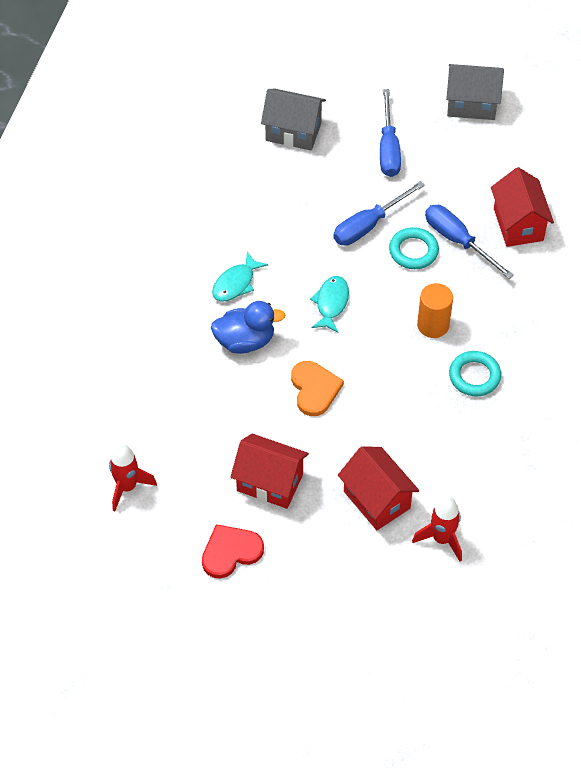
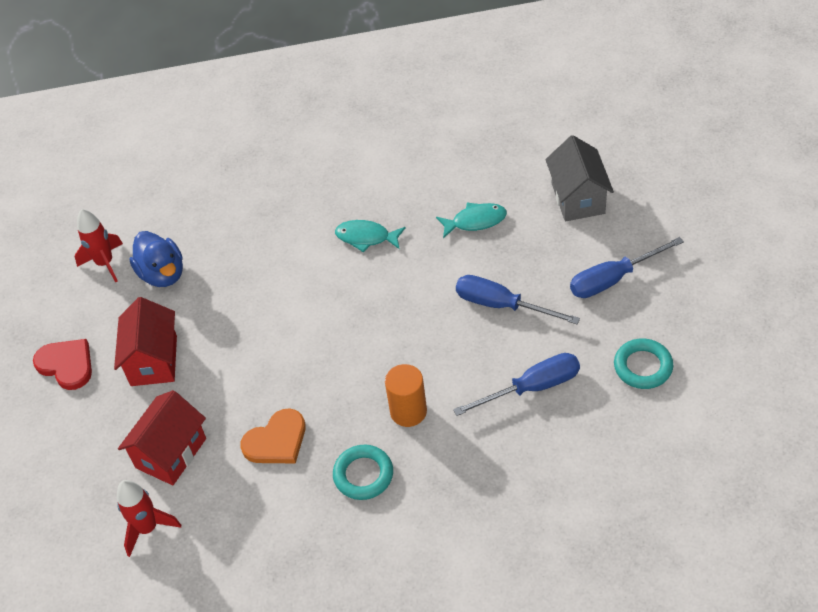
camera: 70 degrees right, 5 degrees down
(245, 341) = (304, 273): blue duck -> blue duck (162, 274)
(314, 389) = (276, 348): orange heart -> orange heart (276, 441)
(331, 303) = (386, 317): turquoise fish -> turquoise fish (475, 221)
(413, 251) = (493, 355): turquoise ring -> turquoise ring (643, 367)
(458, 241) = (532, 388): blue screwdriver -> blue screwdriver turned 45 degrees clockwise
(471, 104) = (728, 323): grey house -> none
(518, 224) = (591, 432): red house -> none

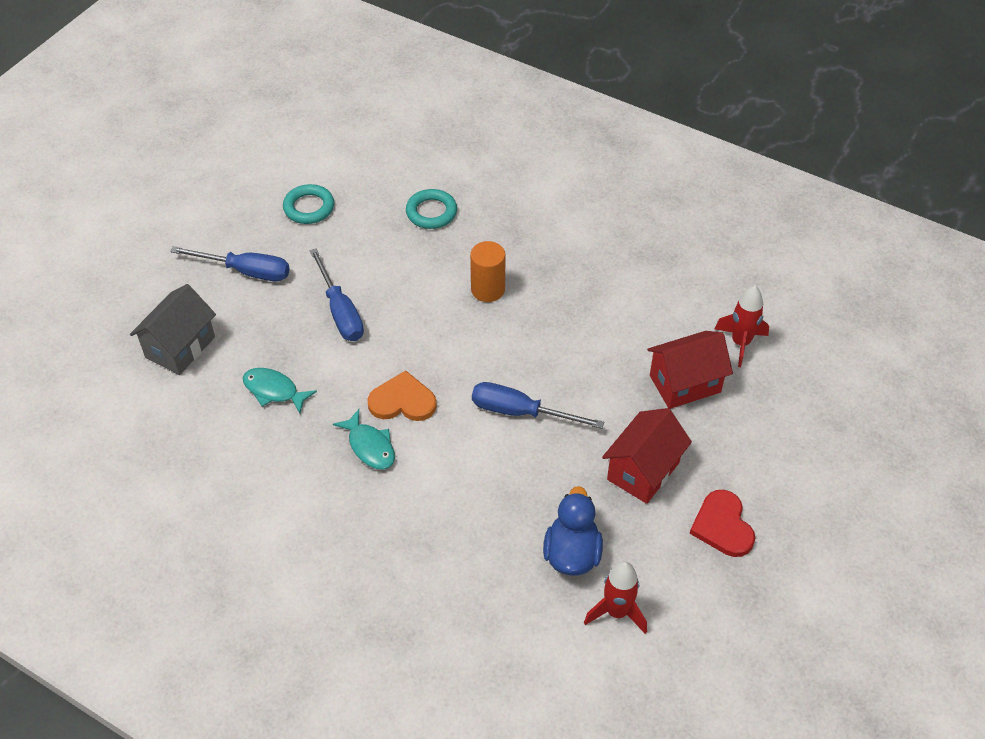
camera: 145 degrees left, 0 degrees up
(276, 441) = (598, 336): orange heart -> orange heart (402, 401)
(363, 475) = (559, 273): turquoise ring -> turquoise ring (431, 212)
(532, 388) = (391, 245): blue screwdriver -> blue screwdriver (520, 412)

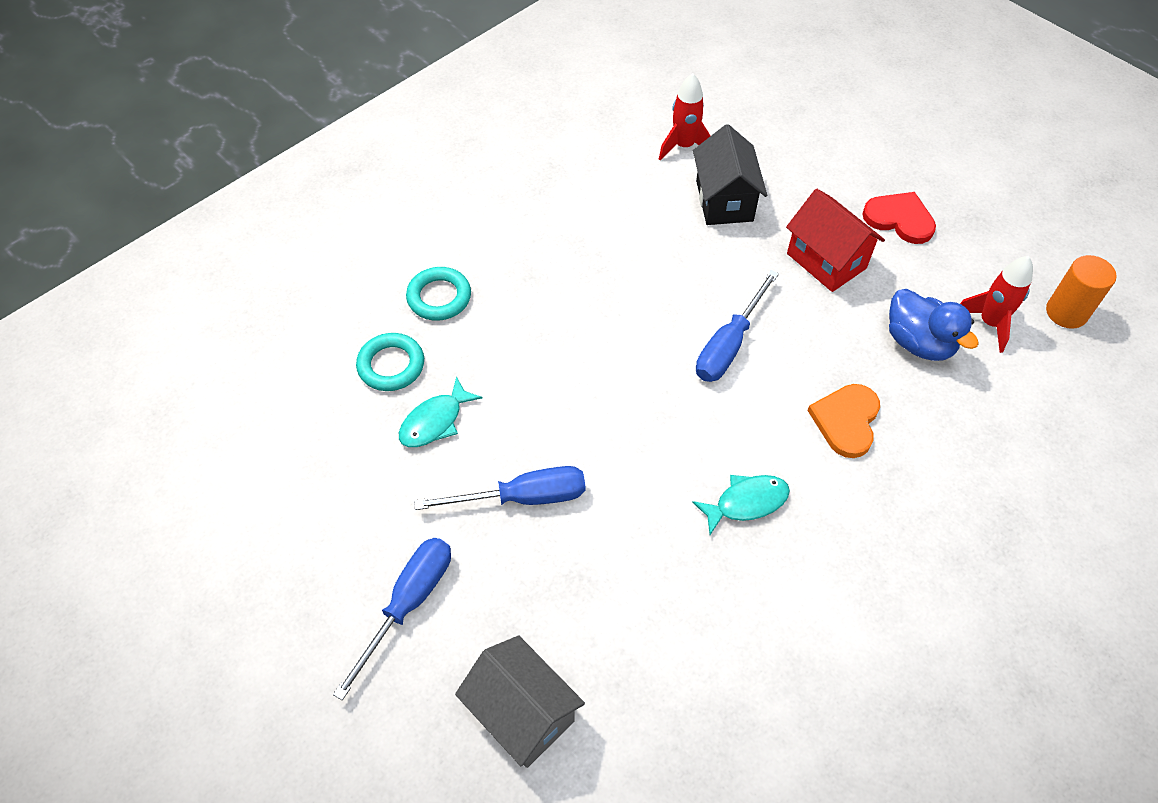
camera: 75 degrees left, 5 degrees up
(274, 390) = (633, 599): turquoise fish -> turquoise fish (435, 421)
(309, 207) = (319, 504): turquoise ring -> turquoise ring (439, 297)
(402, 401) = (686, 455): orange heart -> orange heart (846, 421)
(488, 289) = (541, 335): orange cylinder -> orange cylinder (1066, 312)
(572, 554) = (918, 343): blue duck -> blue duck turned 150 degrees counterclockwise
(685, 384) = (724, 201): red house -> black house
(722, 526) = (899, 219): red heart -> red heart turned 150 degrees counterclockwise

